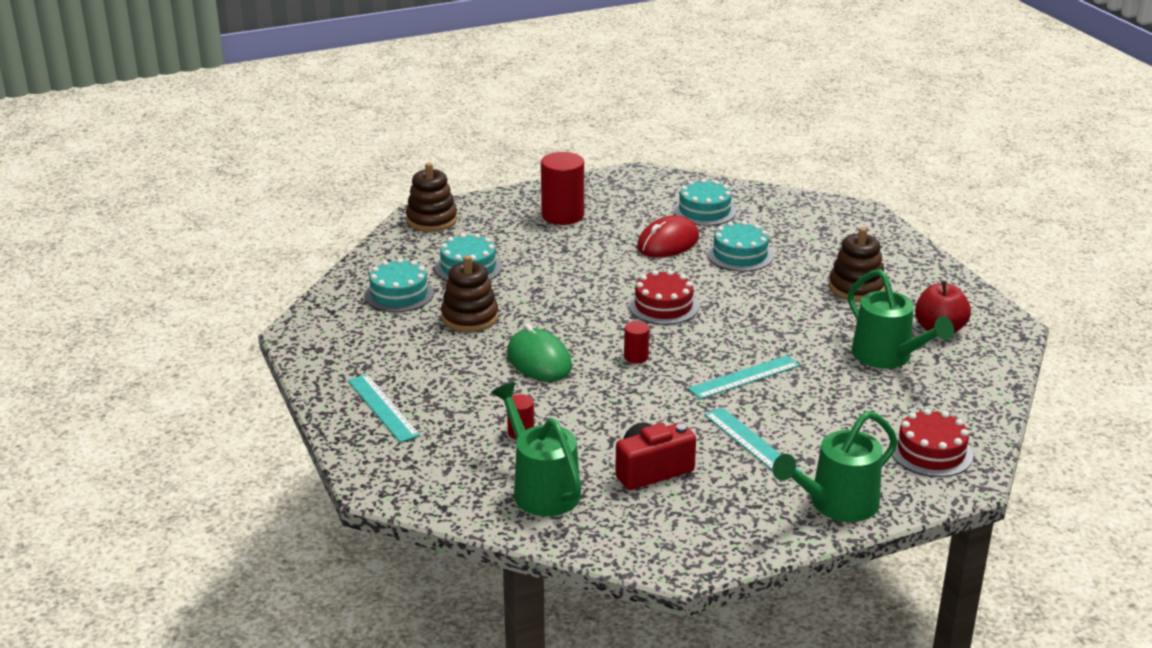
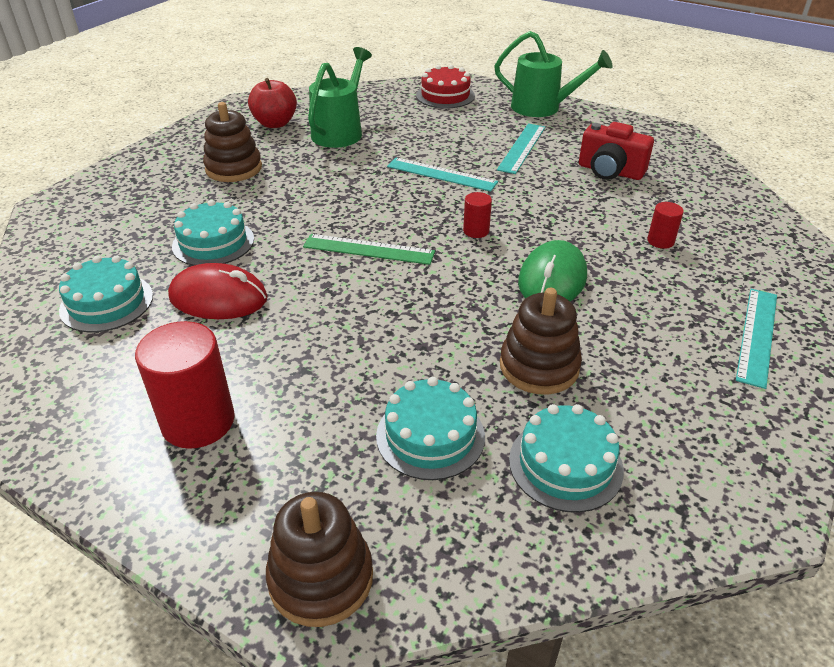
camera: 125 degrees left, 10 degrees up
(541, 488) = (701, 204): green watering can -> none
(663, 306) = (368, 249): red cake -> green ruler

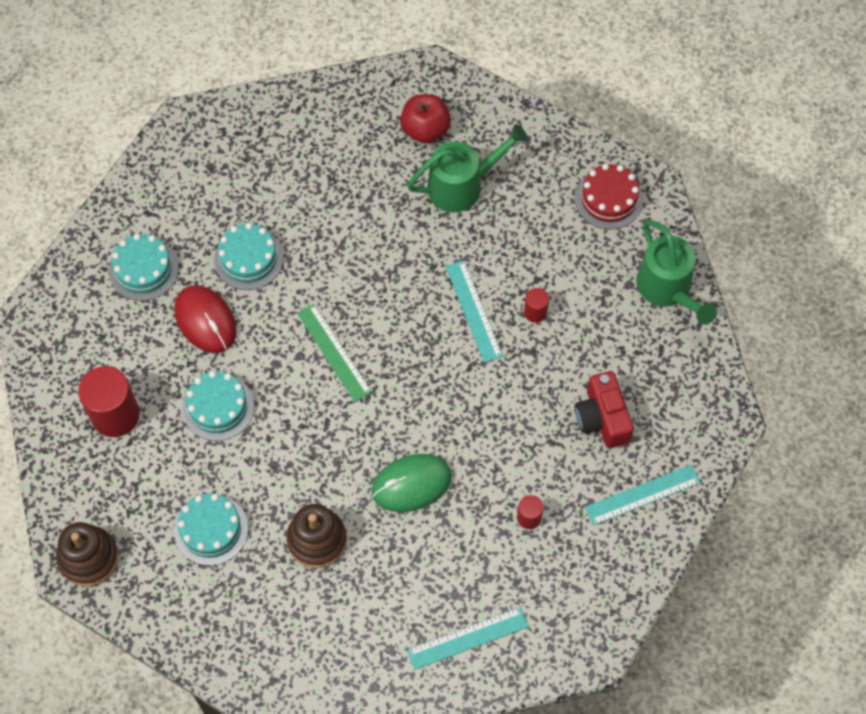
camera: 45 degrees right, 25 degrees up
(234, 168) = (337, 174): brown stacking toy -> none
(476, 231) = (421, 396): red cylinder -> red cylinder (535, 312)
(522, 148) = (575, 330): turquoise ruler -> turquoise ruler (642, 495)
(565, 464) = (253, 607): turquoise cake -> turquoise cake (218, 407)

